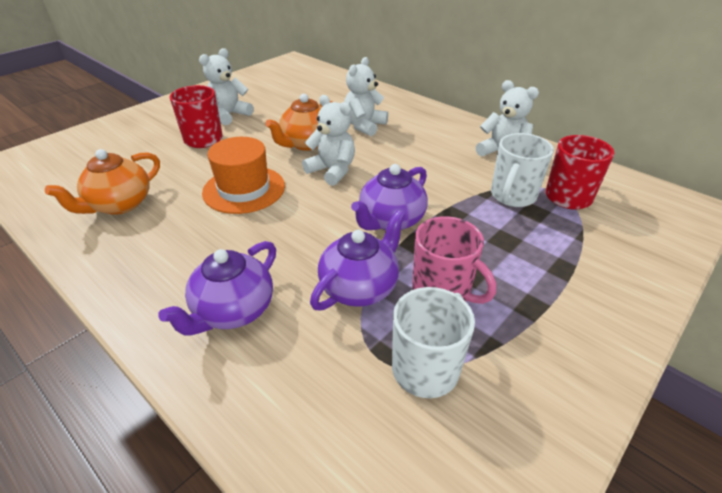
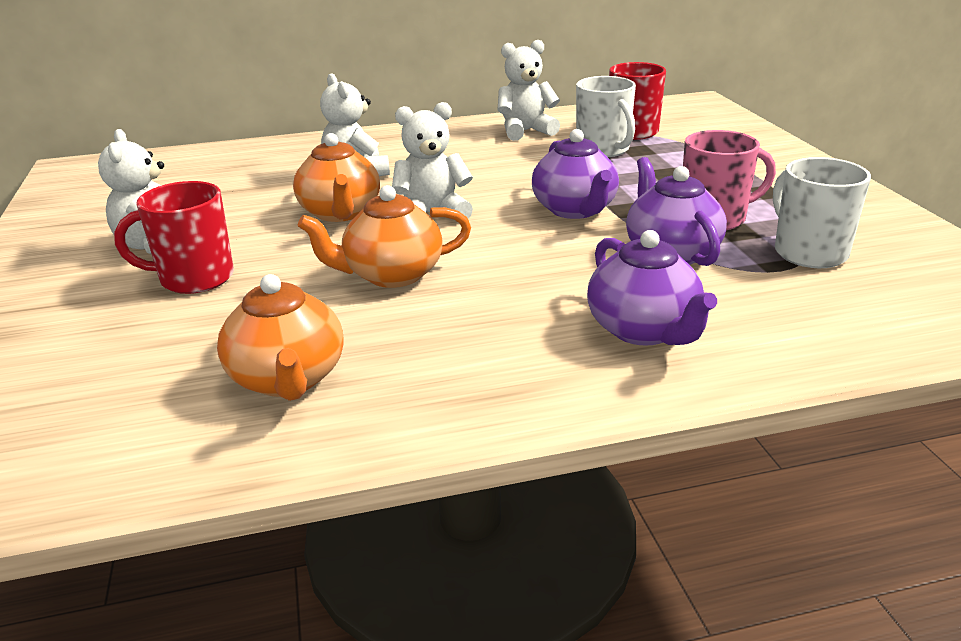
camera: 55 degrees left, 10 degrees down
(244, 189) = (392, 275): orange hat -> orange teapot

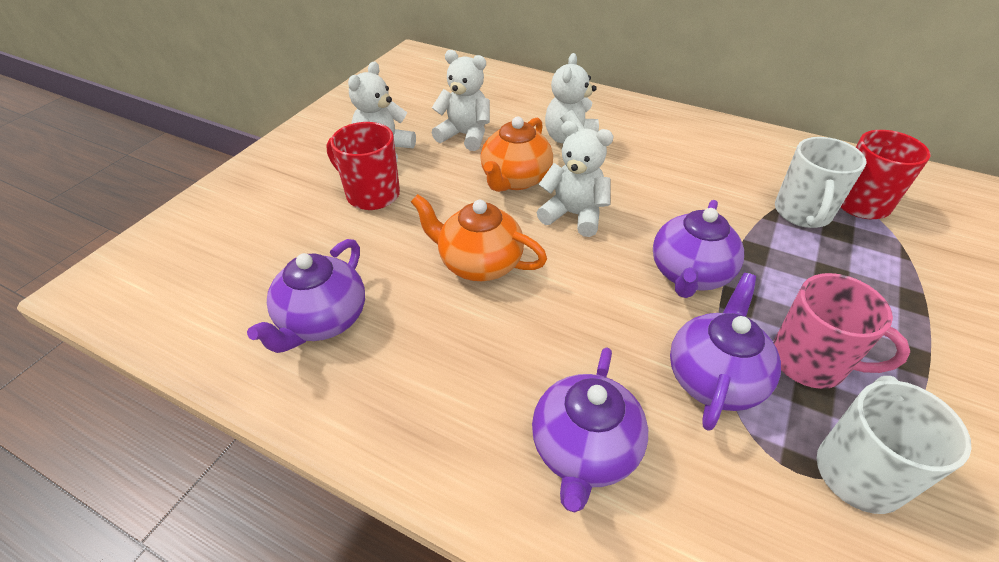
camera: 40 degrees right, 15 degrees up
(288, 379) = (322, 320): orange teapot -> purple teapot
(525, 131) = (755, 156): white teddy bear -> white teddy bear (465, 135)

